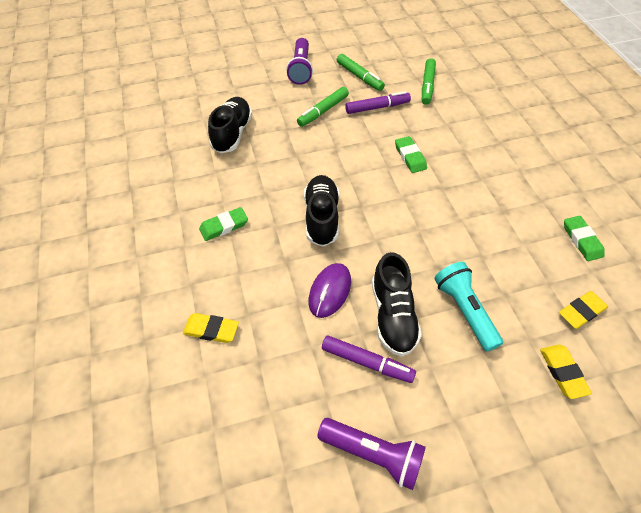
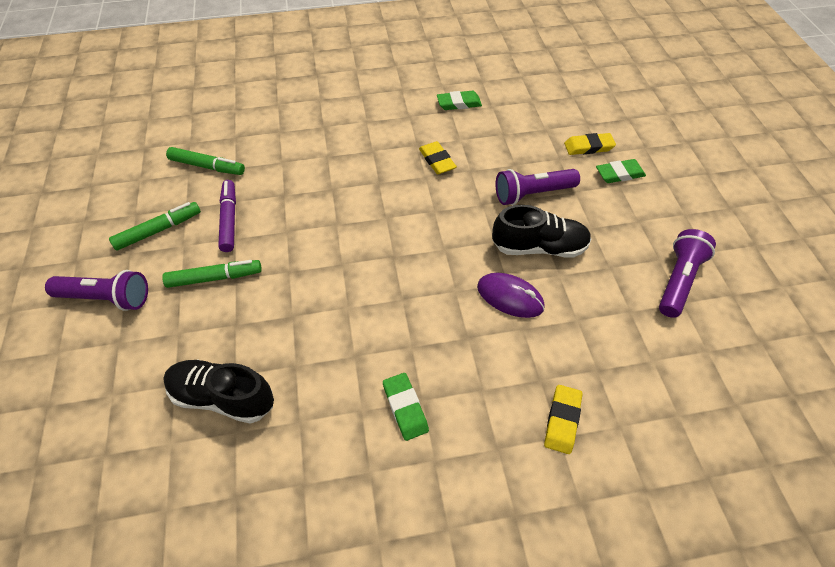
camera: 85 degrees left, 0 degrees up
(322, 218) = (406, 296): black shoe -> none
(323, 111) = (214, 278): green marker -> green marker turned 60 degrees counterclockwise
(366, 362) = (590, 274): purple marker -> none
(410, 157) = (326, 201): green eraser -> green eraser (619, 174)
(464, 310) = (532, 194): turquoise flashlight -> purple flashlight
(581, 311) = (532, 122): yellow eraser -> yellow eraser (437, 160)

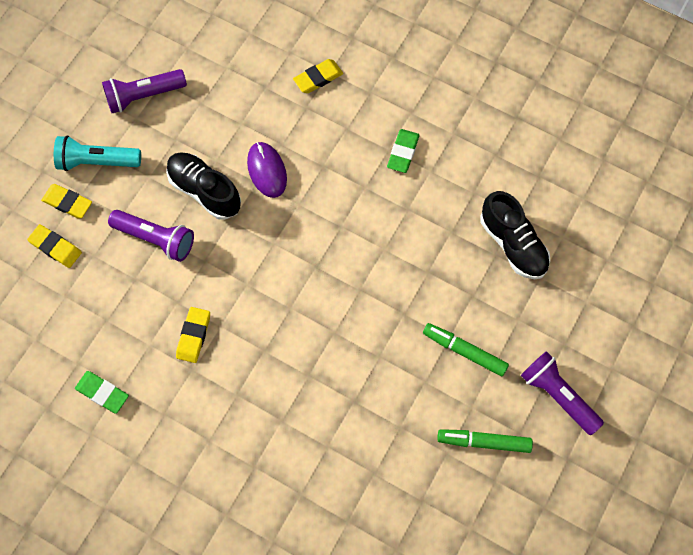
camera: 140 degrees left, 15 degrees up
(207, 166) = (399, 496): green marker -> none
(229, 220) = (418, 407): purple marker -> none
(619, 174) = (67, 203): green eraser -> yellow eraser
(639, 210) = (97, 162): none -> turquoise flashlight

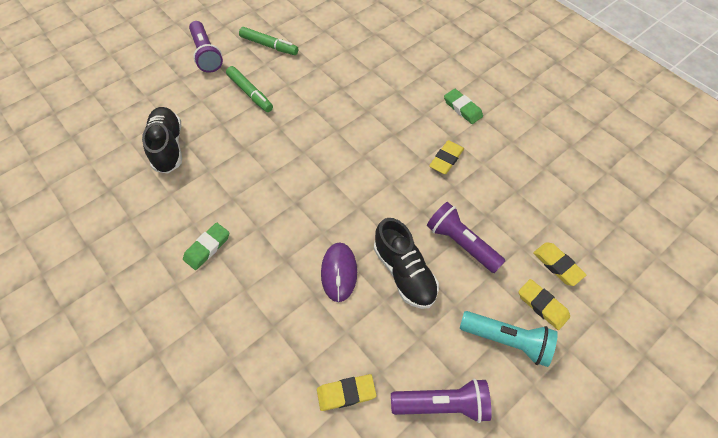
camera: 160 degrees left, 10 degrees down
(102, 393) = (526, 142): green eraser -> green eraser (462, 108)
(318, 78) = (245, 356): yellow eraser -> yellow eraser (346, 393)

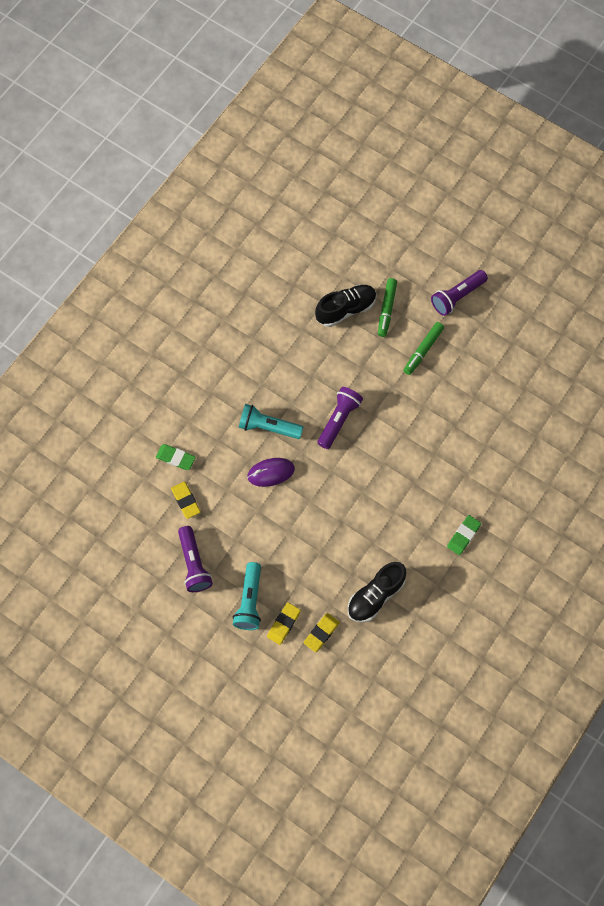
camera: 75 degrees right, 10 degrees up
(207, 247) = (265, 374): green eraser -> green eraser (175, 458)
(269, 45) = (487, 345): green marker -> green marker (387, 309)
(277, 261) = (268, 427): none -> turquoise flashlight
(404, 272) = (283, 519): black shoe -> black shoe (375, 596)
(446, 159) = (400, 531): yellow eraser -> none
(461, 243) = (320, 556): purple flashlight -> purple flashlight (339, 420)

